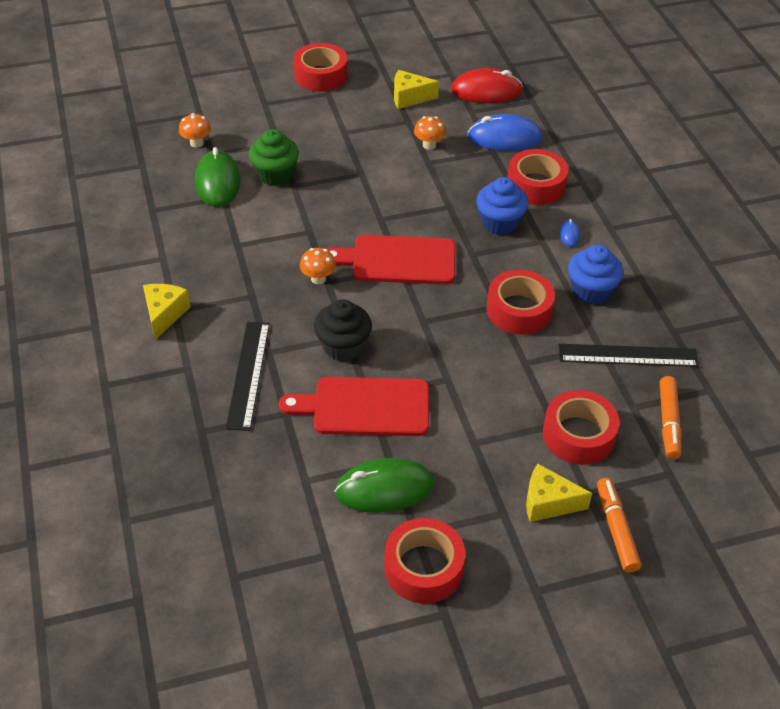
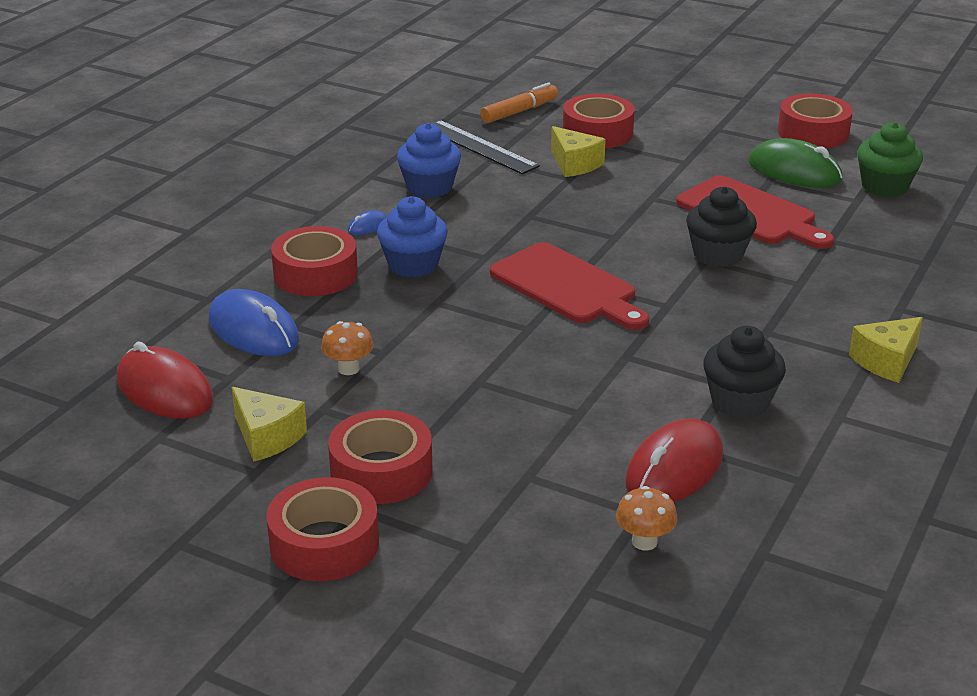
camera: 135 degrees left, 15 degrees down
(217, 182) = (674, 469): green mouse -> red mouse
(222, 237) = (740, 401): none -> black cupcake
(248, 374) = (838, 277): black ruler -> none
(275, 174) = (586, 437): green cupcake -> green cupcake (884, 186)
(318, 279) = (674, 312): orange mushroom -> none
(519, 310) = (515, 205): red tape -> red tape (381, 471)
(548, 503) = (676, 119): yellow cheese -> yellow cheese (574, 164)
(616, 529) = (648, 95): orange marker -> none

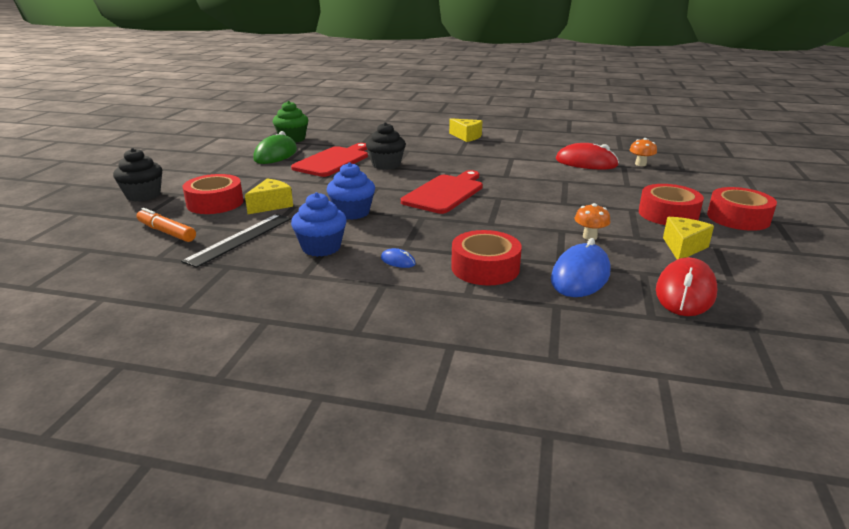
camera: 105 degrees left, 5 degrees down
(413, 265) = (448, 236): blue cupcake -> blue cupcake (352, 212)
(740, 401) = (523, 155): black cupcake -> black cupcake (143, 195)
(813, 133) = (220, 152): red tape -> none

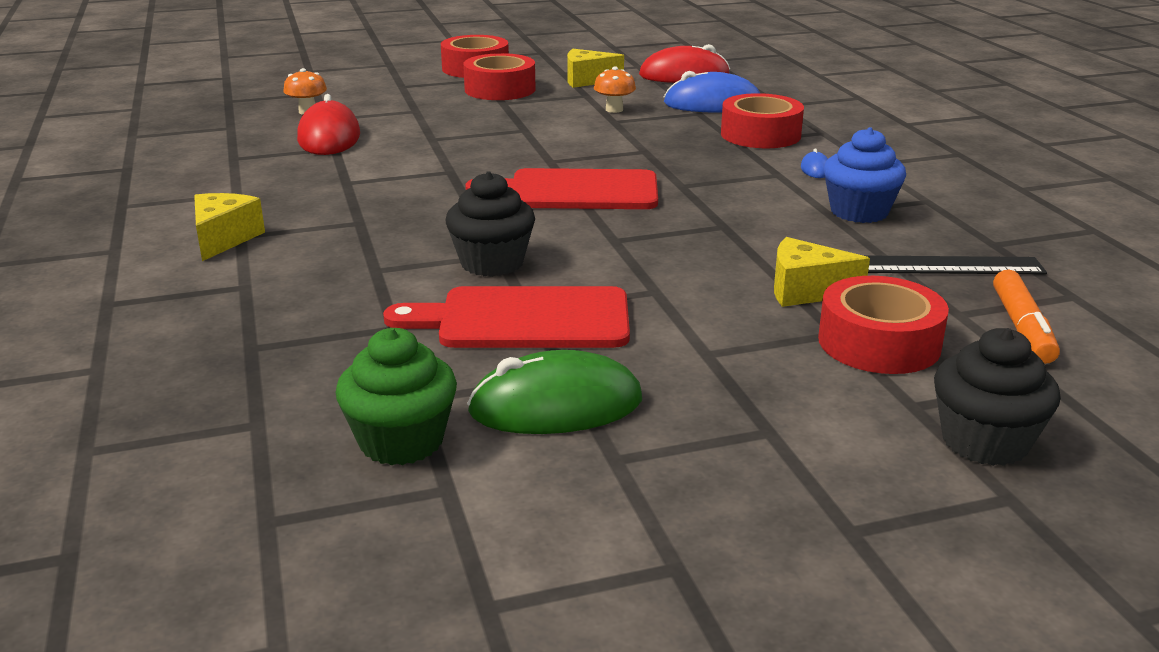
camera: 120 degrees left, 0 degrees up
(352, 212) = (735, 226): blue cupcake -> none

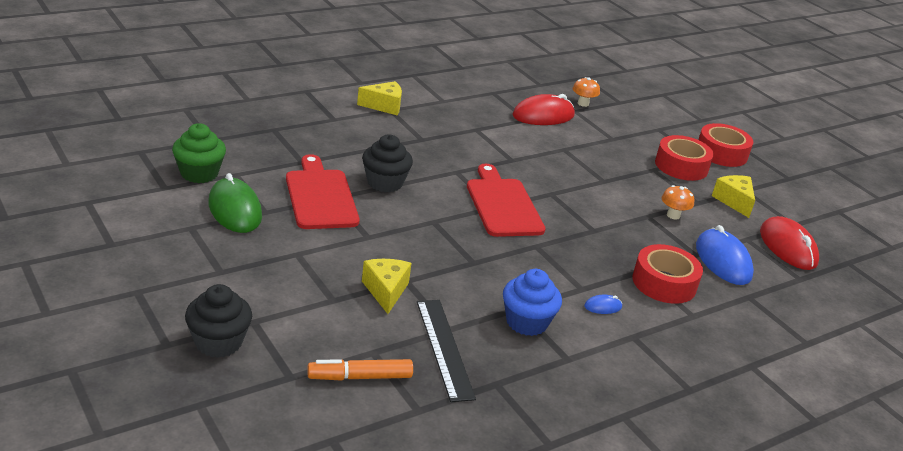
camera: 70 degrees right, 5 degrees up
(879, 343) = (324, 315): red tape -> none

